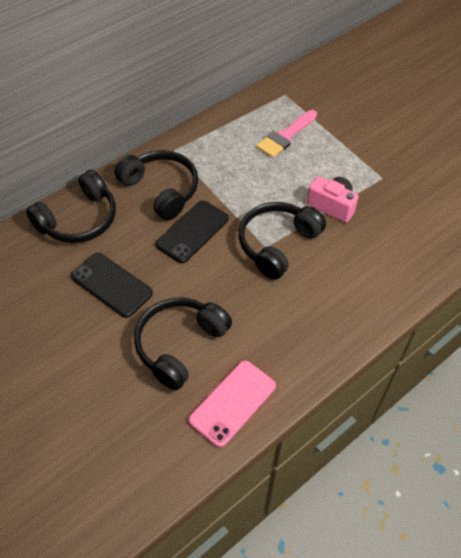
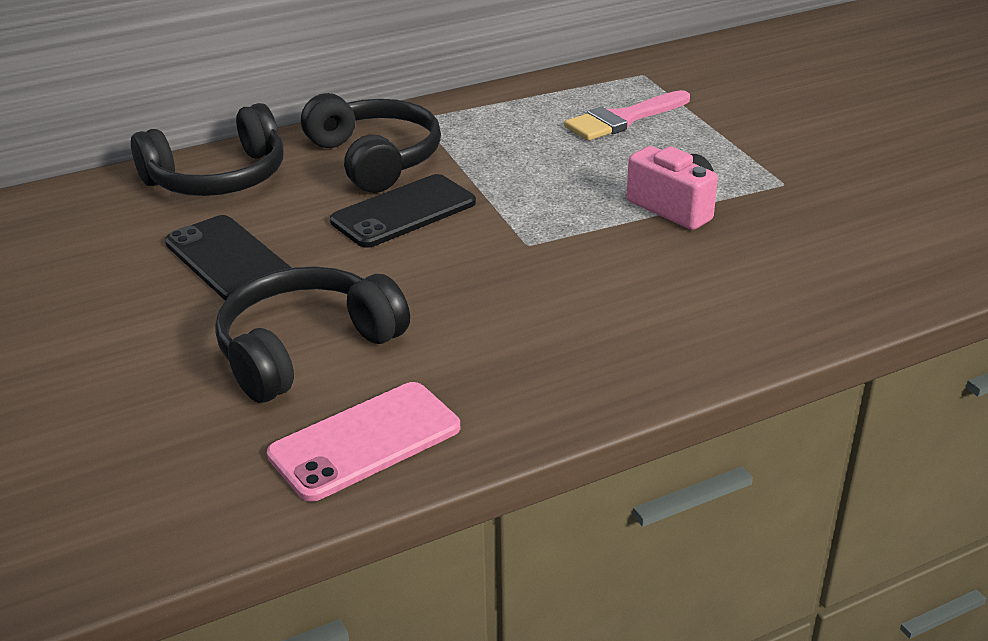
camera: 15 degrees right, 20 degrees down
(277, 244) = (550, 243): black headphones -> none

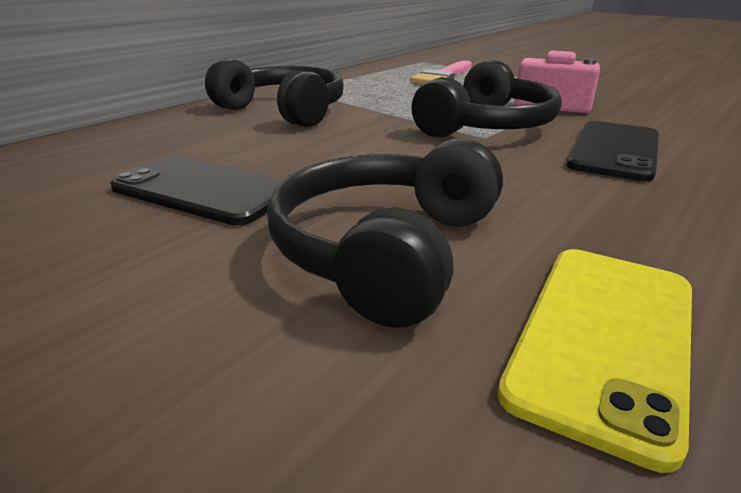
camera: 25 degrees left, 5 degrees down
(218, 178) = (140, 138): black headphones -> black headphones (486, 126)
(365, 441) = (604, 337): pink phone -> yellow phone
(403, 212) = (350, 134): black phone -> black phone (614, 150)

